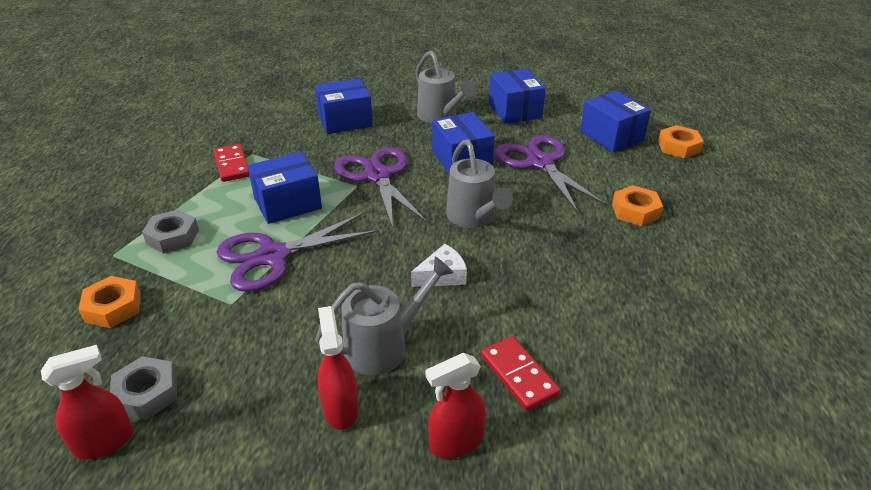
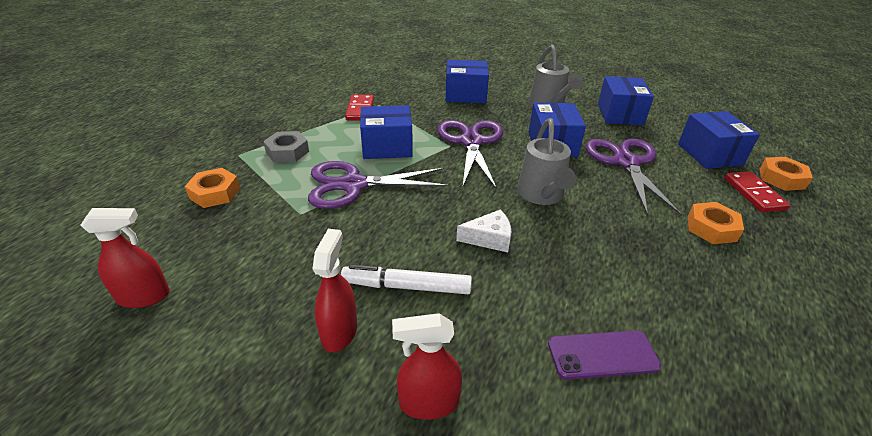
camera: 20 degrees right, 0 degrees up
(147, 393) = (197, 267): grey nut -> none
(384, 346) = (406, 287): grey watering can -> white marker
(518, 375) = (521, 355): red domino -> red domino (754, 194)
(585, 353) = (602, 355): none -> purple phone

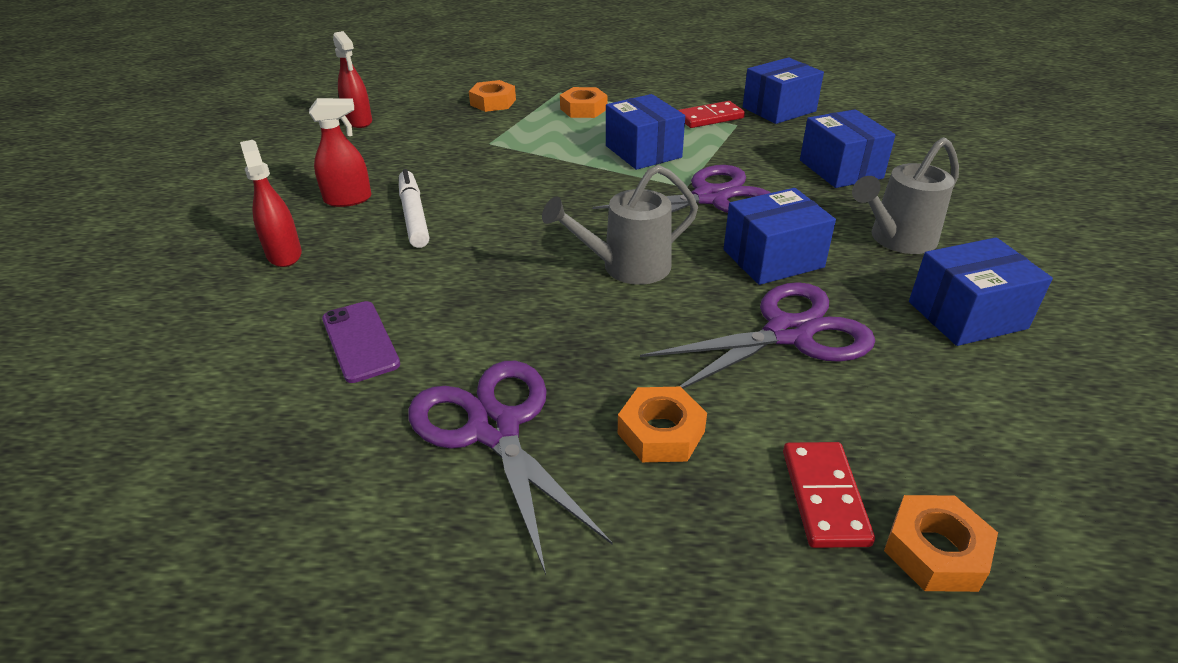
camera: 70 degrees right, 0 degrees up
(287, 152) = (583, 109): grey nut -> orange nut
(353, 185) = (553, 153): purple scissors -> purple scissors (494, 429)
(489, 238) = (512, 245): white cheese -> none
(709, 154) = (931, 437): blue box -> blue box (779, 109)
(754, 194) = (824, 497): red domino -> red domino turned 60 degrees counterclockwise

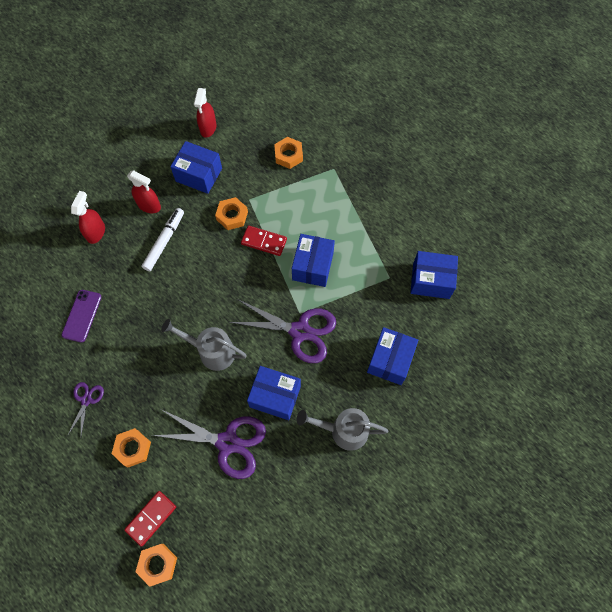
camera: 40 degrees right, 30 degrees up
(494, 429) = (86, 400): purple scissors -> purple scissors, size x0.51
(583, 109) = (327, 199): orange nut -> orange nut (232, 216)
(710, 118) = (383, 260): red domino -> red domino (264, 242)
(967, 315) = (307, 495): blue box -> blue box (199, 175)

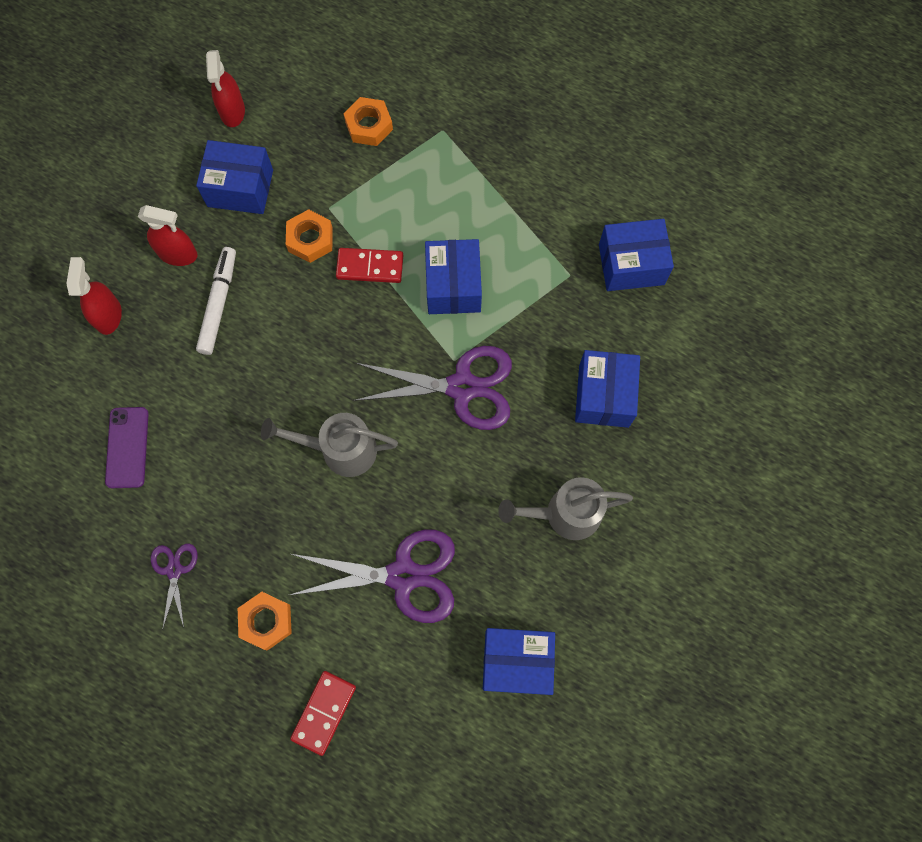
camera: 15 degrees left, 5 degrees up
(158, 564) = (353, 773): orange nut -> none
(275, 396) = (453, 491): blue box -> blue box (516, 662)

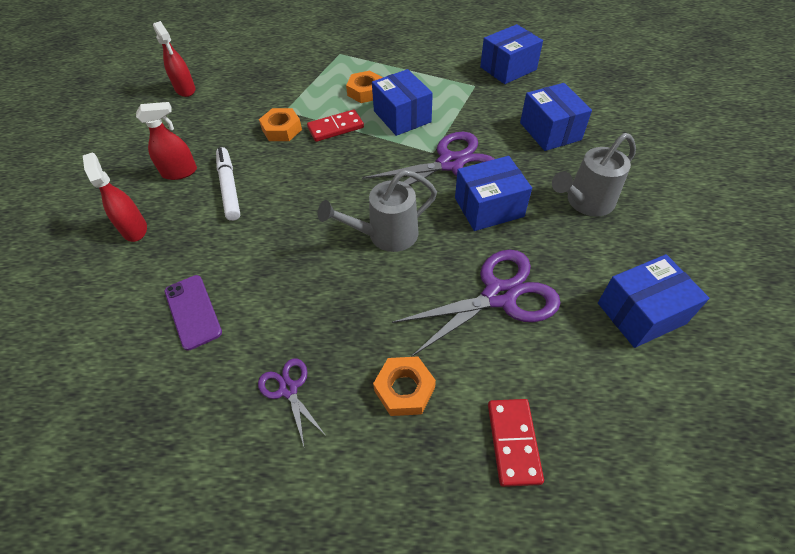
camera: 25 degrees left, 20 degrees down
(240, 188) = (212, 122): blue box -> blue box (489, 207)
(369, 125) = (288, 66): orange nut -> orange nut (365, 91)

